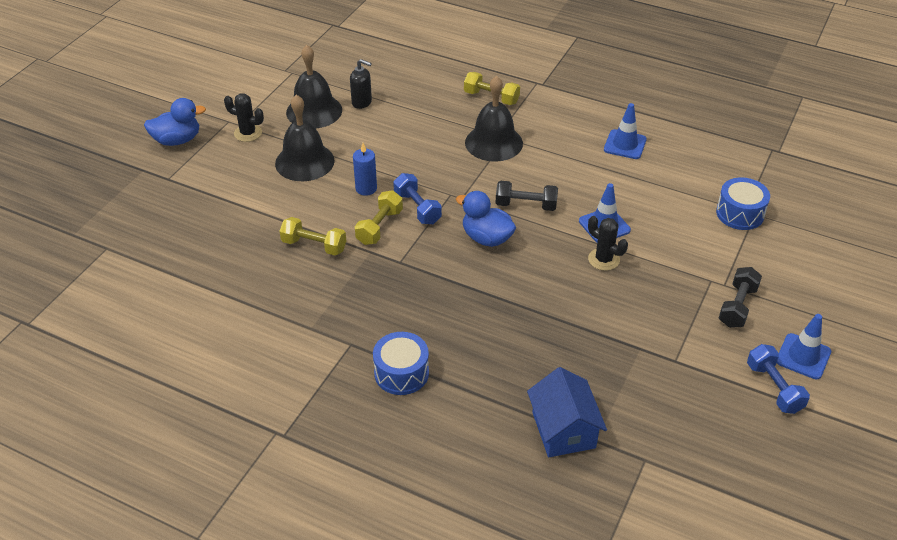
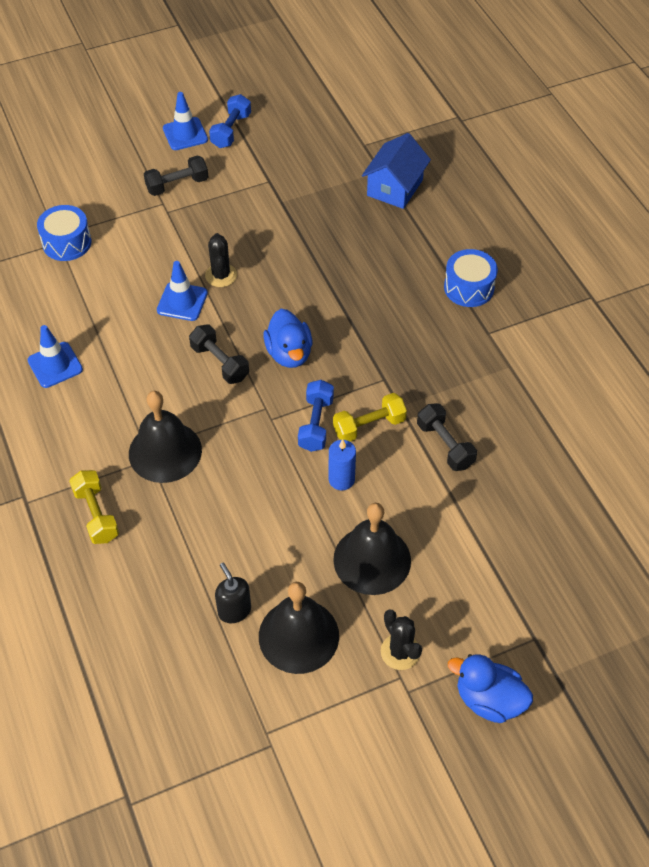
camera: 140 degrees left, 10 degrees up
(314, 245) = (445, 445): yellow dumbbell -> black dumbbell

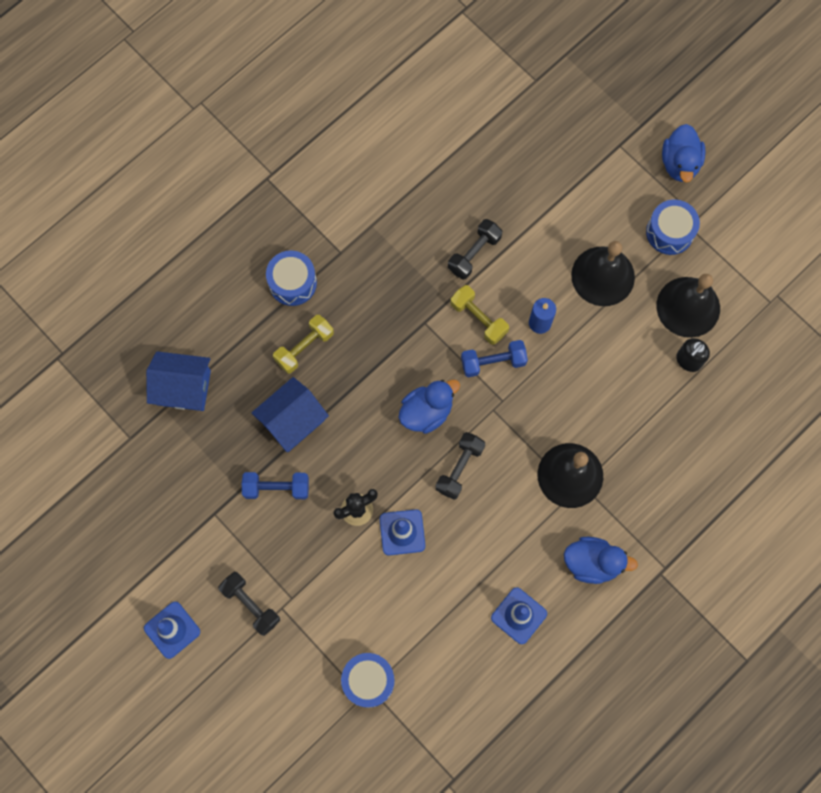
camera: 110 degrees left, 20 degrees up
(68, 440) = (592, 563): none -> blue duck
(96, 514) = (652, 504): yellow dumbbell -> yellow dumbbell (304, 348)
(231, 131) = (151, 583): blue dumbbell -> blue dumbbell (276, 488)
(328, 252) = (292, 421): none -> blue house
(400, 652) = (669, 232): black cactus -> blue drum

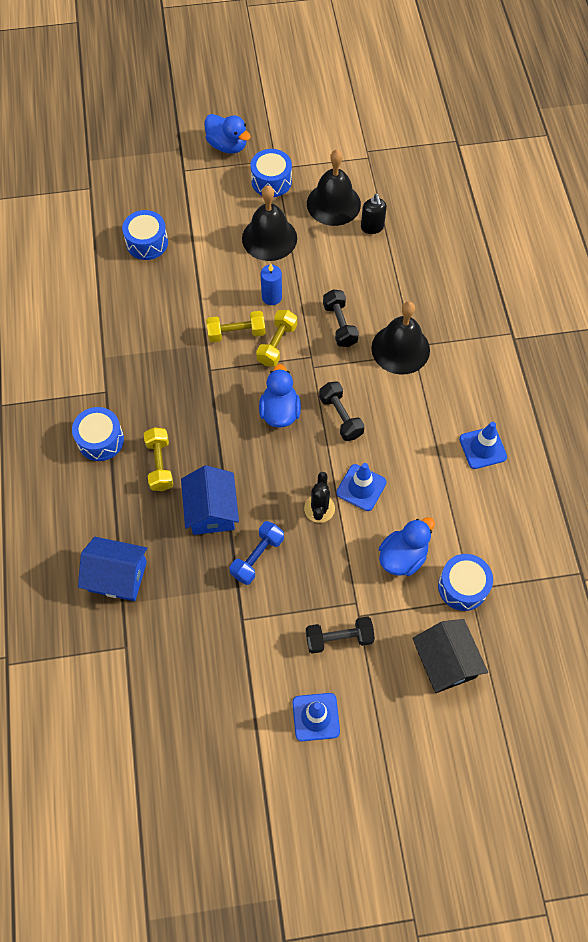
camera: 55 degrees left, 10 degrees down
(183, 387) = (118, 576): blue house -> blue house turned 60 degrees clockwise
(289, 708) = (445, 662): none -> black house
(474, 254) = (184, 305): black dumbbell -> black dumbbell (340, 325)
(493, 362) = (277, 344): blue dumbbell -> yellow dumbbell
(515, 173) = (147, 243): none -> blue drum
(592, 563) = (476, 375): blue duck -> blue duck (403, 556)

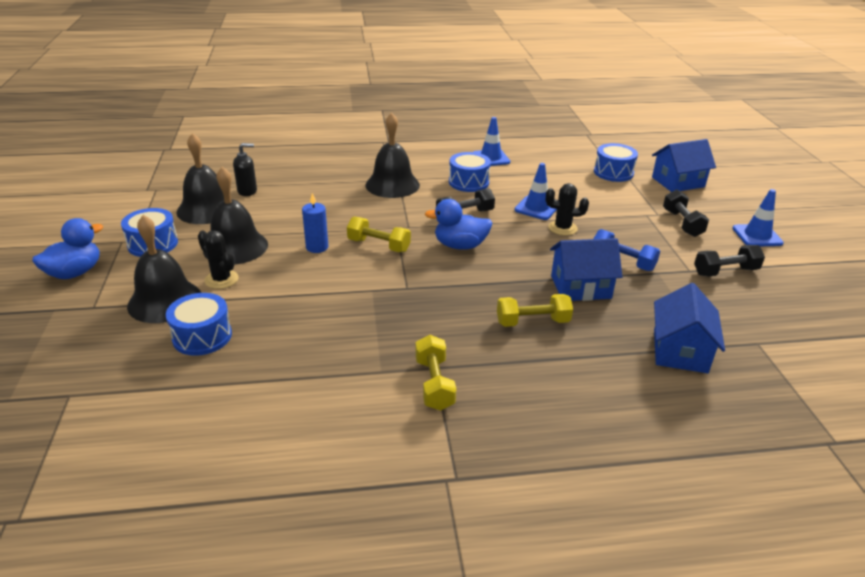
camera: 90 degrees left, 30 degrees down
(100, 440) = (505, 370): blue drum -> blue drum (468, 182)
(190, 210) = (164, 301): none -> black bell
(219, 239) = (221, 279): none -> black cactus
(236, 333) = (360, 269): yellow dumbbell -> yellow dumbbell (434, 384)
(340, 325) = (360, 211): black dumbbell -> black dumbbell (725, 271)
(403, 556) = (596, 193): blue duck -> none
(445, 662) = (678, 182): black house -> blue house

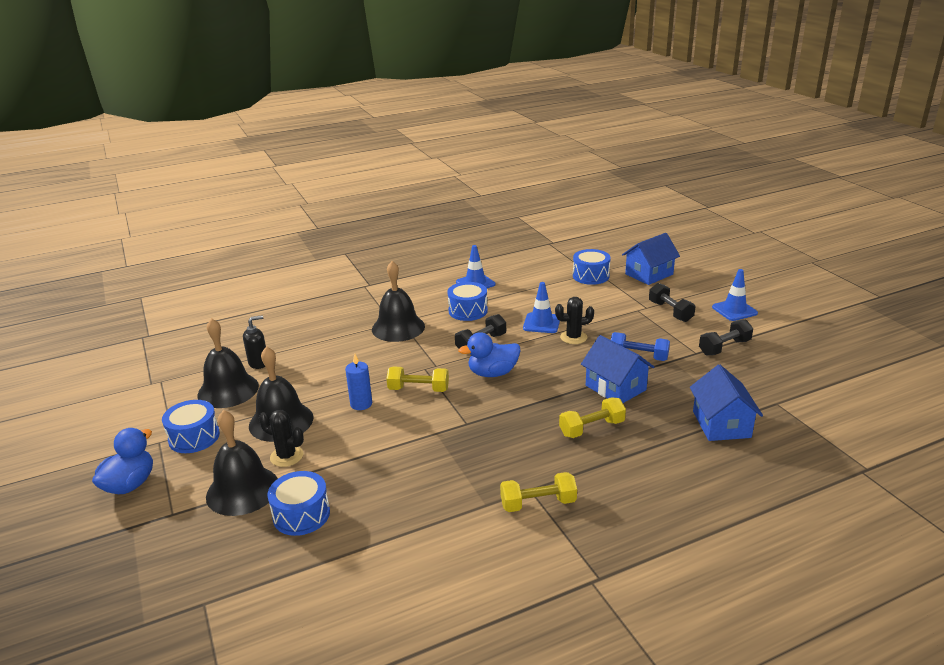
camera: 15 degrees left, 5 degrees down
(434, 384) = (538, 503): yellow dumbbell -> yellow dumbbell turned 75 degrees counterclockwise
(580, 287) = (615, 388): blue house -> blue house turned 75 degrees clockwise

